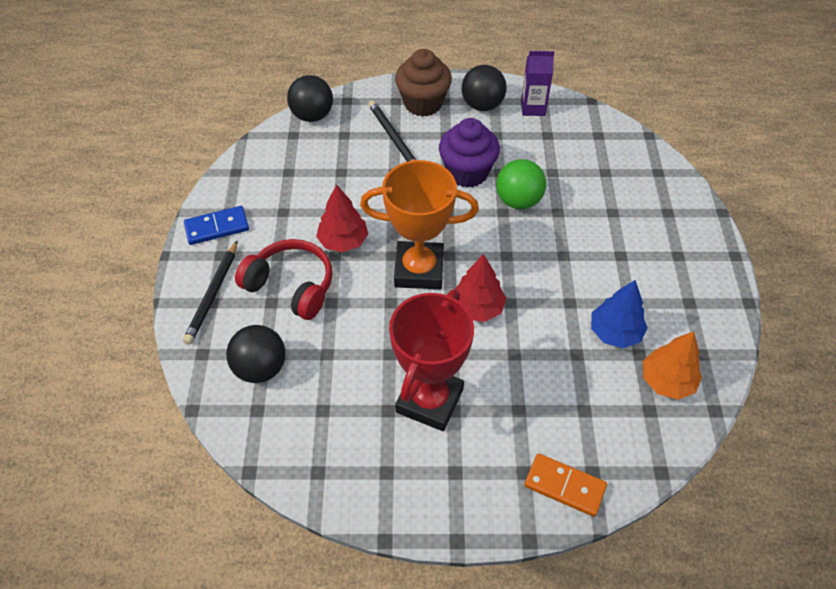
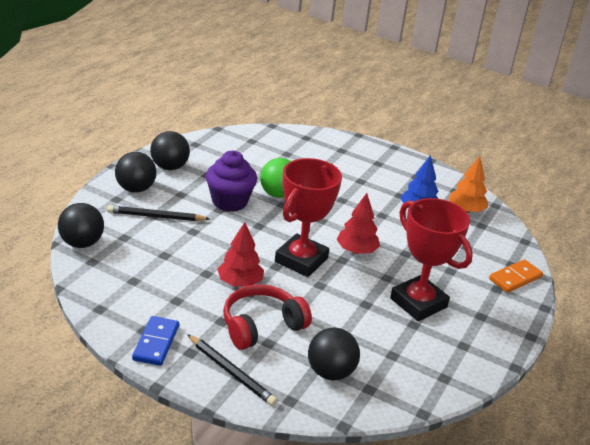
camera: 65 degrees left, 20 degrees down
(419, 270) = (301, 260): orange trophy -> red trophy
(423, 103) = (135, 189): brown cupcake -> black ball
(533, 108) = (197, 150): purple carton -> none

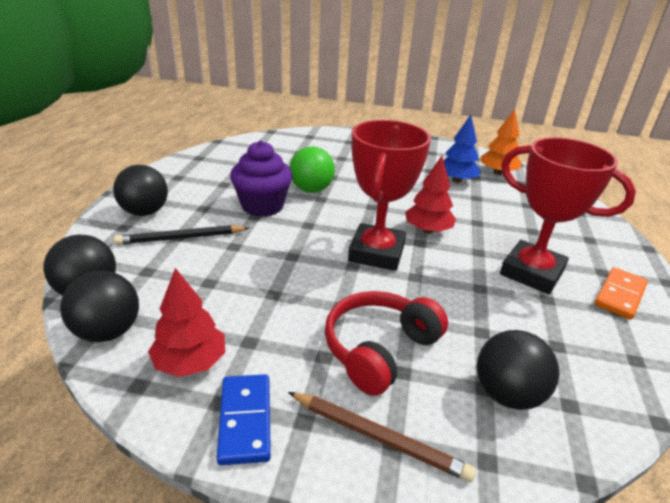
camera: 15 degrees left, 0 degrees up
(169, 167) = (178, 183): black ball -> black ball (108, 332)
(231, 372) = (378, 437): black pencil -> brown pencil
(240, 283) = (321, 296): red tree -> red tree (190, 362)
(515, 278) = (595, 225): orange domino -> orange domino (620, 295)

